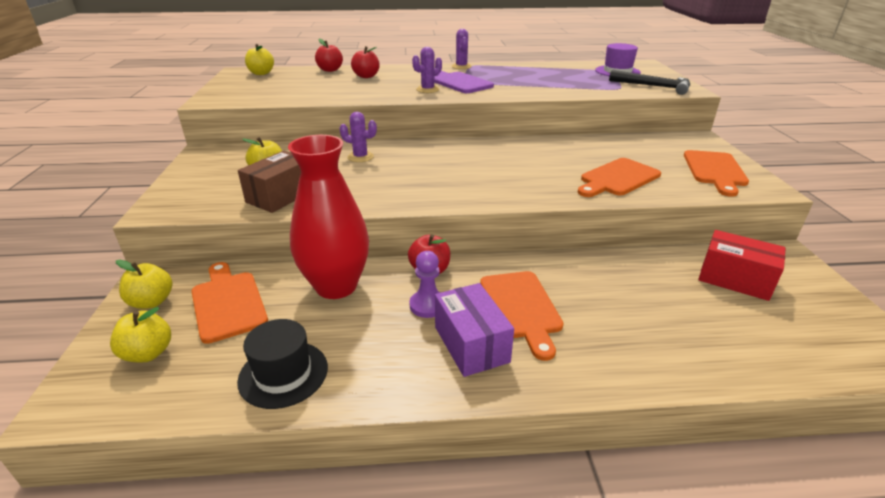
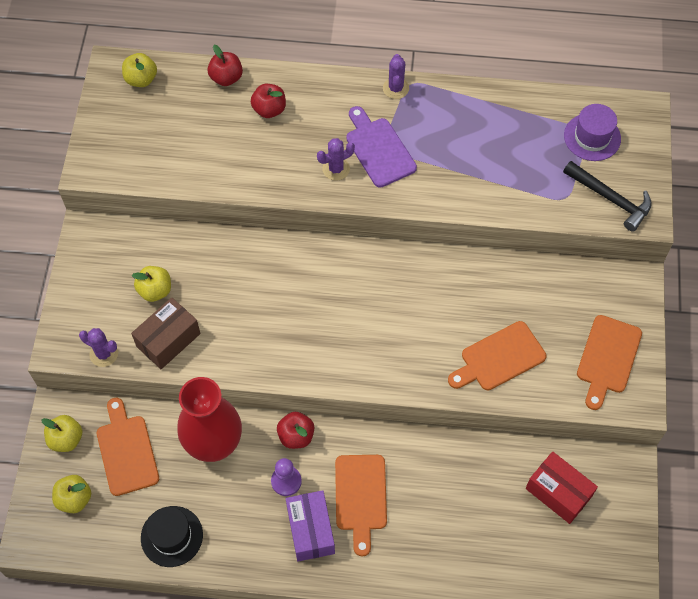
camera: 10 degrees right, 30 degrees up
(360, 157) = (249, 270): purple cactus -> purple cactus (104, 354)

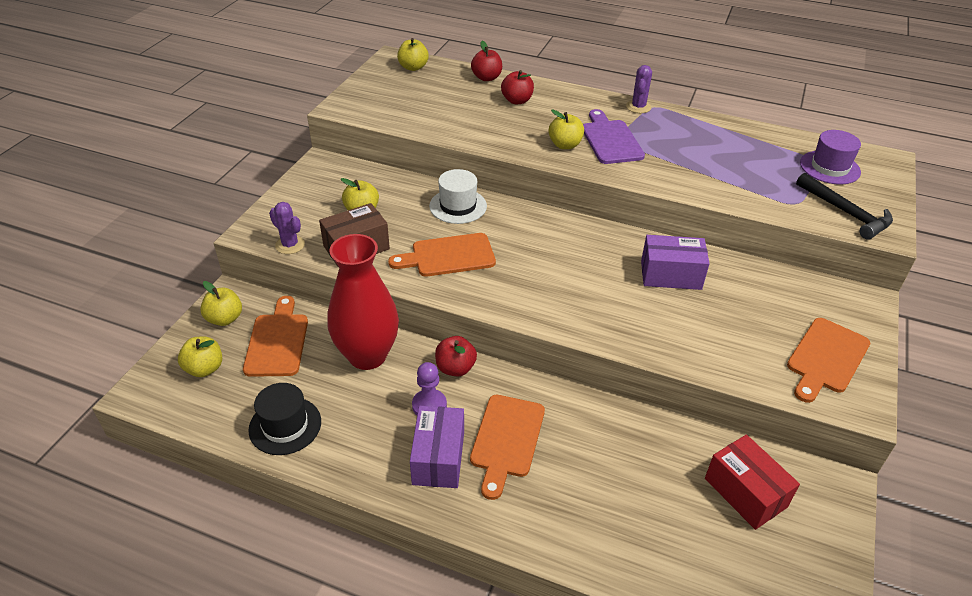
camera: 15 degrees right, 20 degrees down
(246, 258) = (458, 206): none -> white hat
(336, 169) = (565, 145): purple cactus -> yellow apple
(465, 296) = (671, 275): none -> purple box
(499, 358) = (697, 332): orange cutting board -> orange cutting board (448, 256)

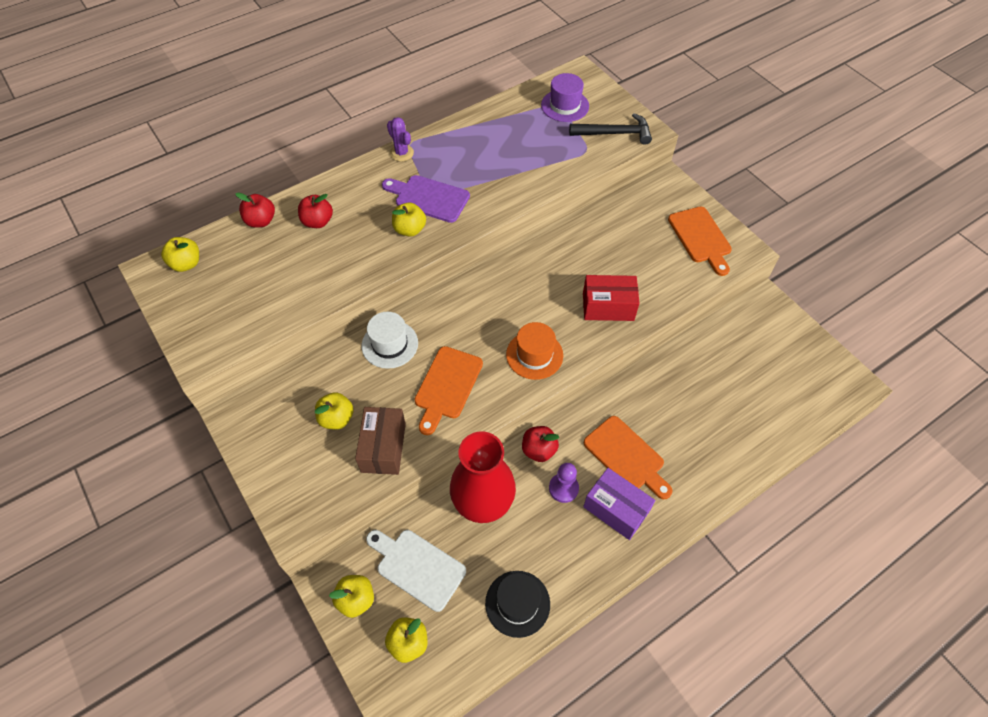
camera: 55 degrees left, 15 degrees up
(277, 341) = (417, 567): orange cutting board -> white cutting board
(290, 245) = (337, 499): purple cactus -> none
(535, 295) = (534, 355): none -> orange hat
(671, 275) = (573, 262): purple box -> none
(745, 492) = (745, 351): red box -> red box (608, 307)

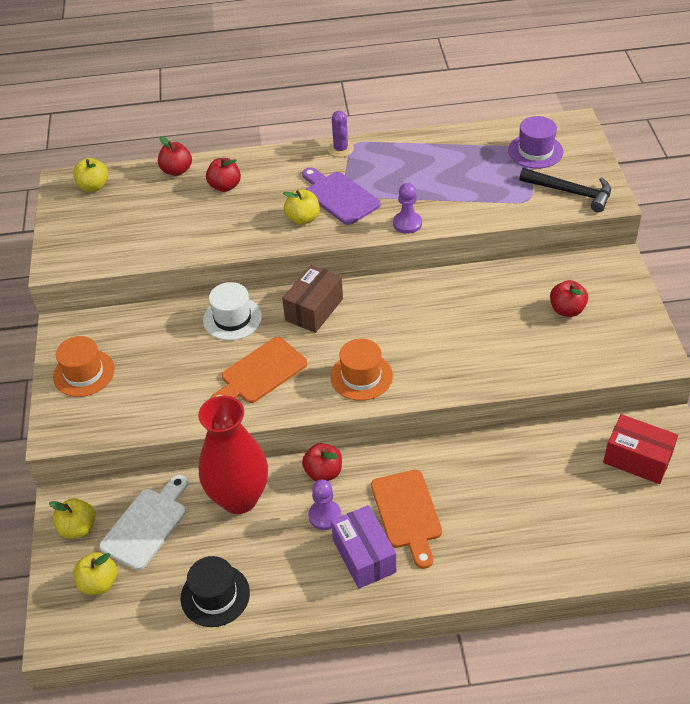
camera: 30 degrees right, 10 degrees down
(282, 452) = (84, 373): none -> orange hat
(337, 418) = (146, 363): yellow apple -> none
(383, 447) = (170, 403): brown box -> brown box (314, 309)
(417, 567) = (147, 525): white cutting board -> white cutting board turned 60 degrees clockwise
(503, 204) = (407, 223): none -> purple pawn
(608, 307) = (466, 359): red box -> red box (637, 459)
(657, 235) = (567, 310): none -> red apple
(700, 238) = (614, 328): orange cutting board -> none

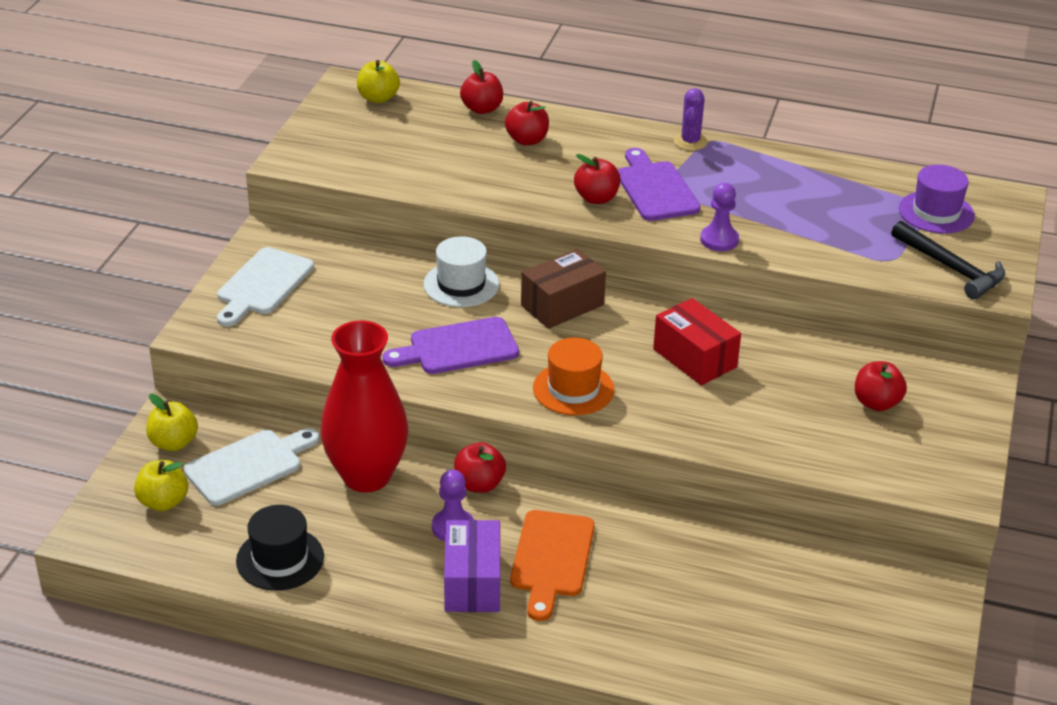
camera: 20 degrees right, 10 degrees down
(84, 373) = (262, 285): orange hat -> white cutting board
(260, 373) = (458, 347): orange cutting board -> purple cutting board
(303, 219) = (596, 198): yellow apple -> red apple
(637, 459) = (878, 604): red box -> red box (694, 358)

